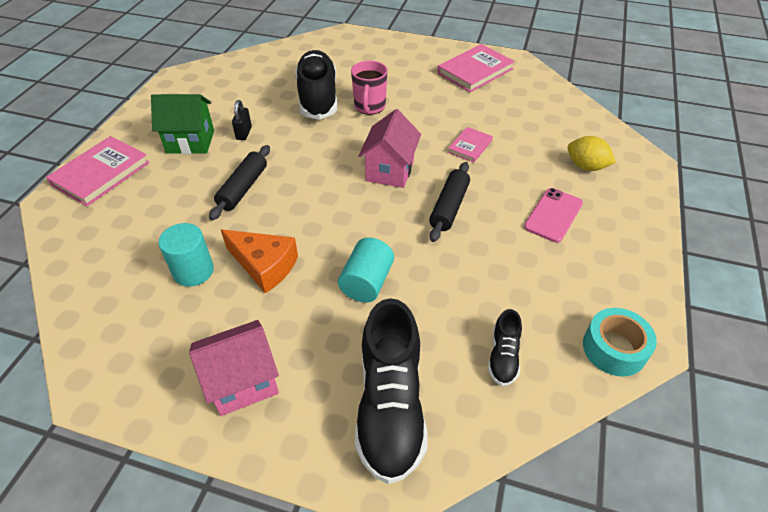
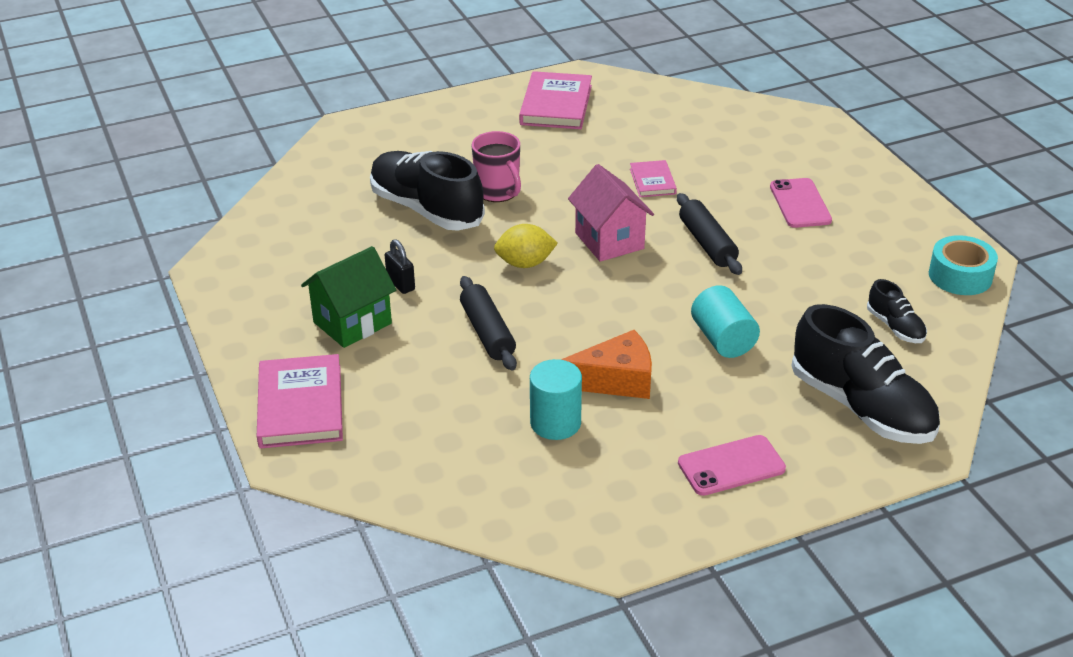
camera: 40 degrees left, 10 degrees down
(243, 382) = (731, 466): pink house -> pink phone
(586, 166) = (775, 149): yellow lemon -> yellow lemon (525, 263)

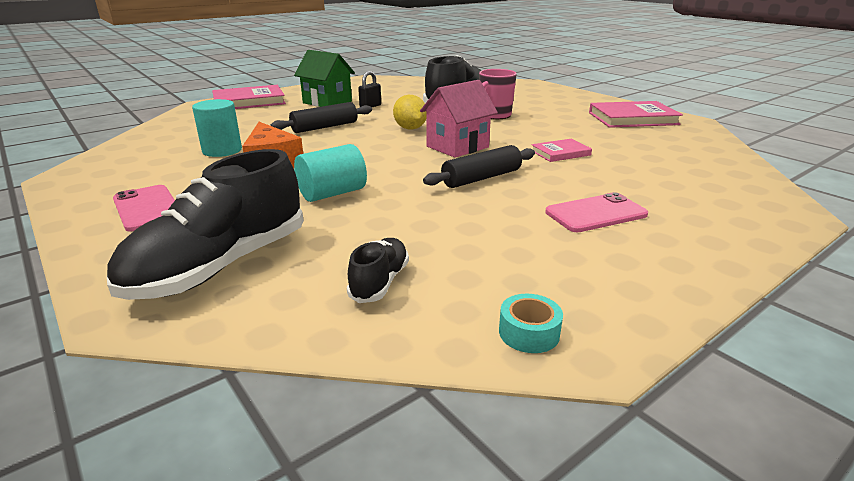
camera: 75 degrees right, 10 degrees down
(895, 327) = (380, 282): black shoe -> black shoe turned 150 degrees clockwise
(960, 276) = (529, 333): turquoise tape -> turquoise tape, size x0.61

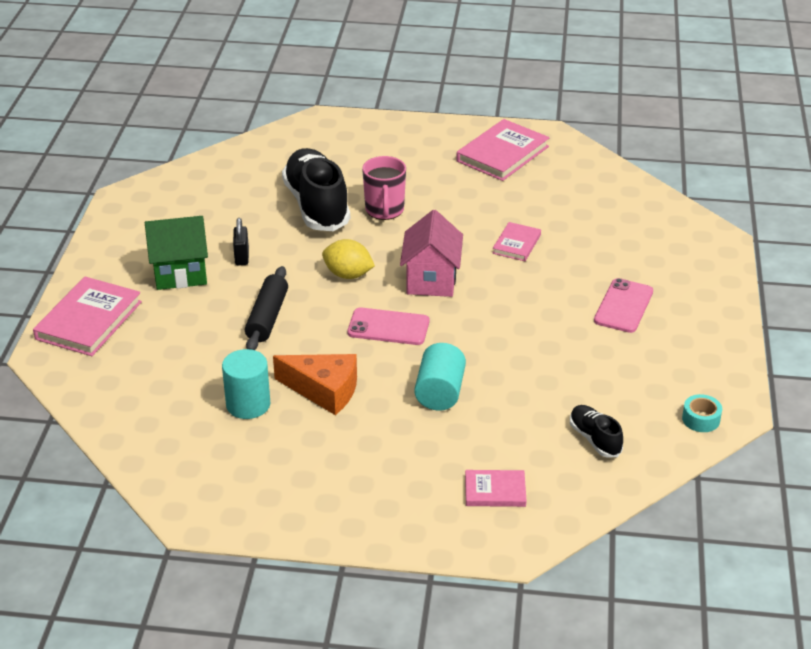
camera: 45 degrees left, 10 degrees up
(147, 208) = (343, 491): pink phone -> pink phone (388, 327)
(220, 266) = (495, 491): black shoe -> pink book
(481, 178) = (508, 311): black rolling pin -> none

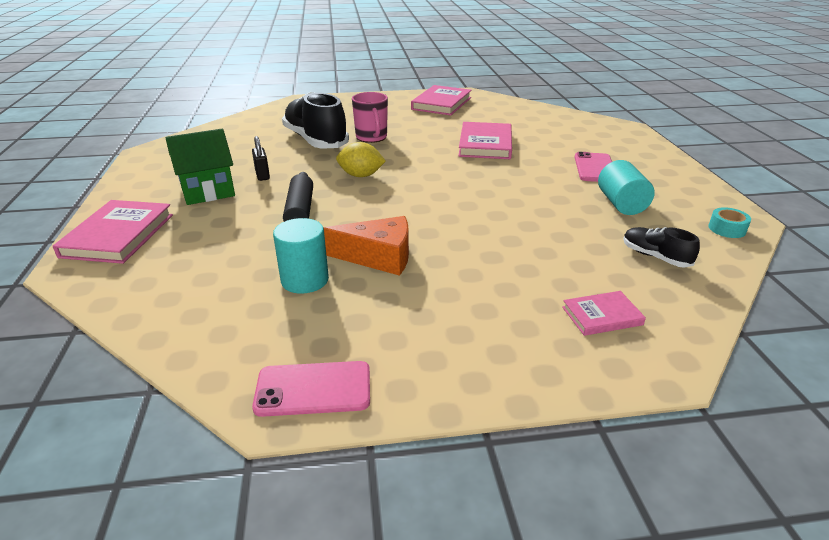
camera: 15 degrees left, 5 degrees down
(388, 327) = (414, 203): pink phone -> pink phone (313, 389)
(431, 280) = (433, 171): pink house -> none
(440, 392) = (490, 243): turquoise cylinder -> turquoise cylinder (621, 204)
(516, 244) = (485, 144): pink book -> pink book, size x1.79

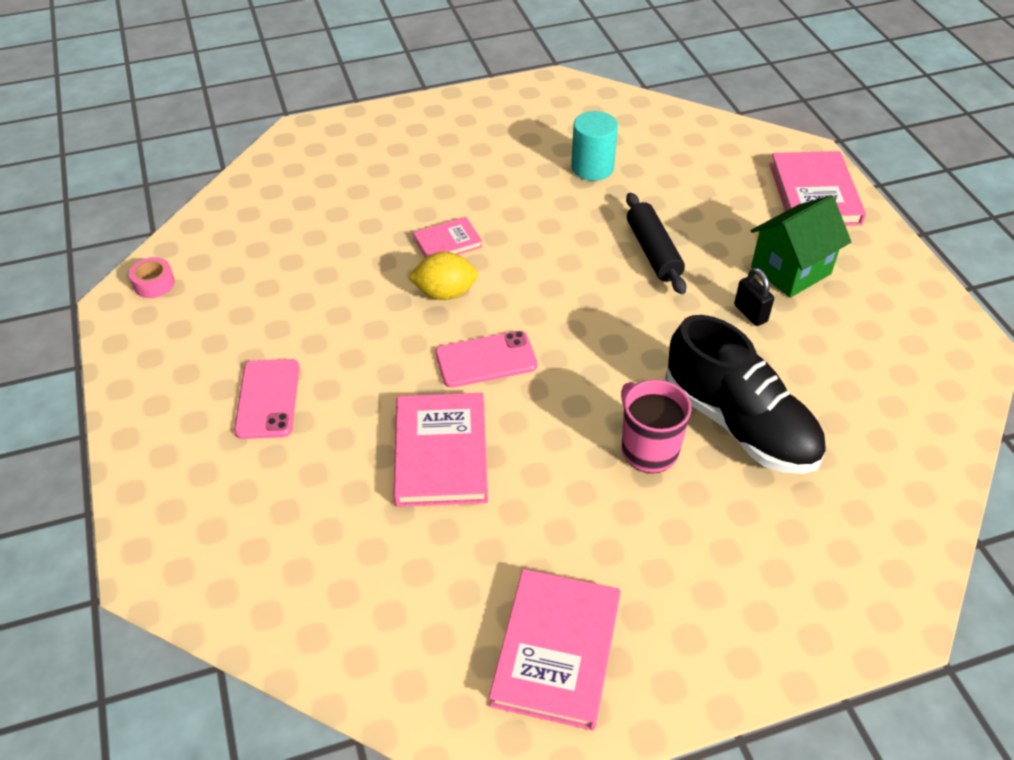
camera: 170 degrees right, 15 degrees up
(313, 389) = (539, 95): pink phone -> pink phone (486, 360)
(361, 175) = (614, 331): yellow lemon -> yellow lemon (445, 293)
(378, 257) = (536, 199): orange cheese -> none
(602, 316) = (333, 165): pink book -> pink book (447, 242)
(621, 204) = (260, 314): turquoise cylinder -> none
(655, 257) = (258, 232): black shoe -> none
(727, 229) = (154, 284): turquoise tape -> pink tape

